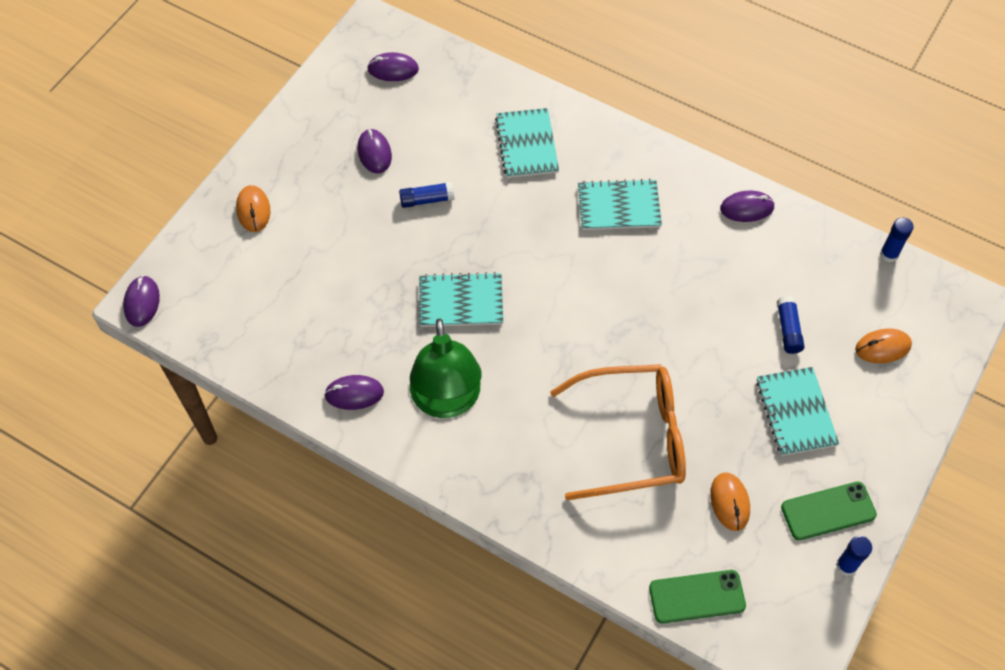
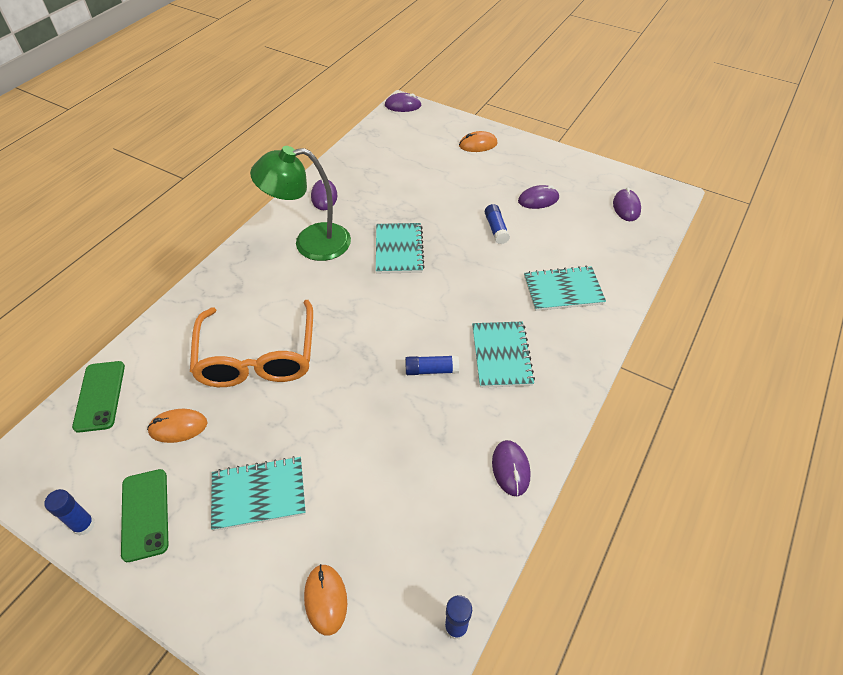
camera: 90 degrees right, 10 degrees down
(788, 329) = (357, 497): blue glue stick -> blue glue stick (431, 370)

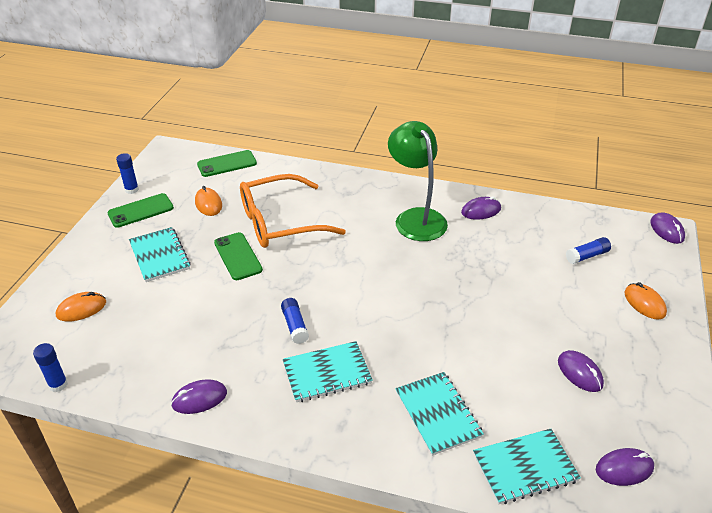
camera: 75 degrees right, 10 degrees down
(300, 407) = (238, 256): none -> green phone
(399, 250) = (436, 274): turquoise notebook -> turquoise notebook (525, 467)
(496, 229) = (505, 342): blue glue stick -> blue glue stick (587, 256)

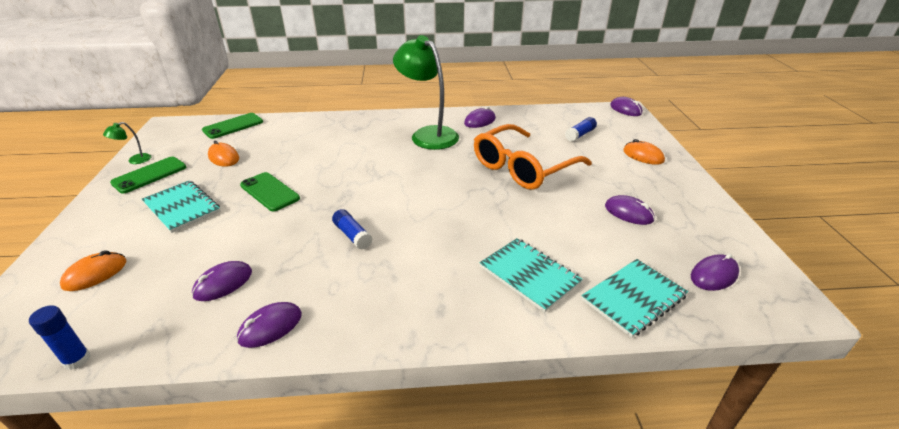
camera: 20 degrees left, 5 degrees down
(132, 190) = (135, 160): blue glue stick -> green lamp
(174, 346) = (223, 283): none -> purple mouse
(280, 222) = (303, 158): orange glasses -> orange glasses (523, 167)
(327, 373) = (403, 268): turquoise notebook -> none

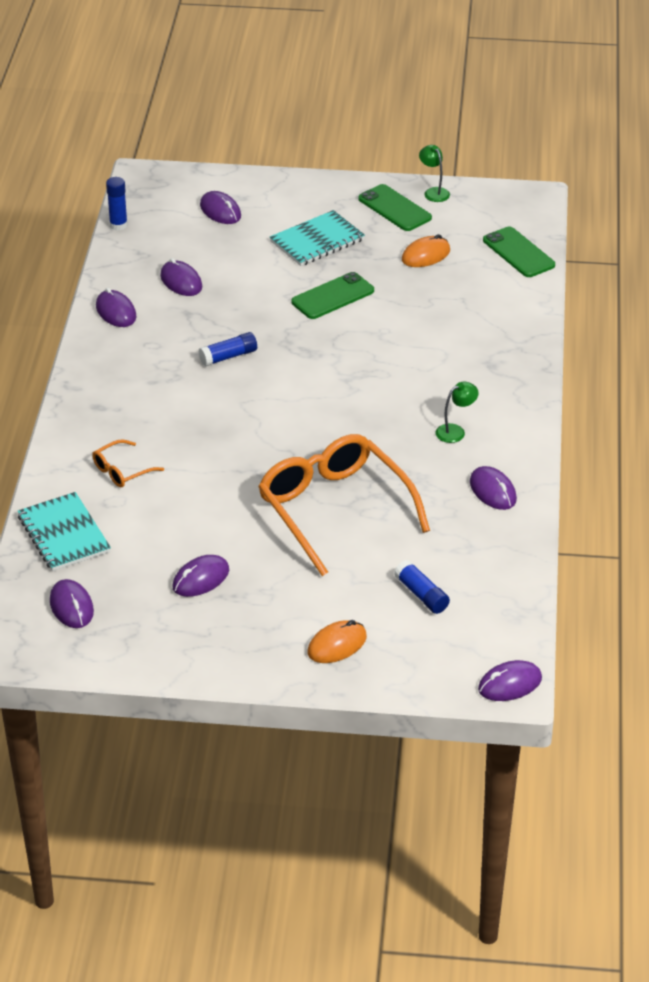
camera: 100 degrees right, 5 degrees up
(95, 274) = (220, 211): orange mouse -> purple mouse
(428, 134) = (455, 431): green lamp -> green lamp, size x0.40
(529, 275) = (122, 471): turquoise notebook -> orange glasses

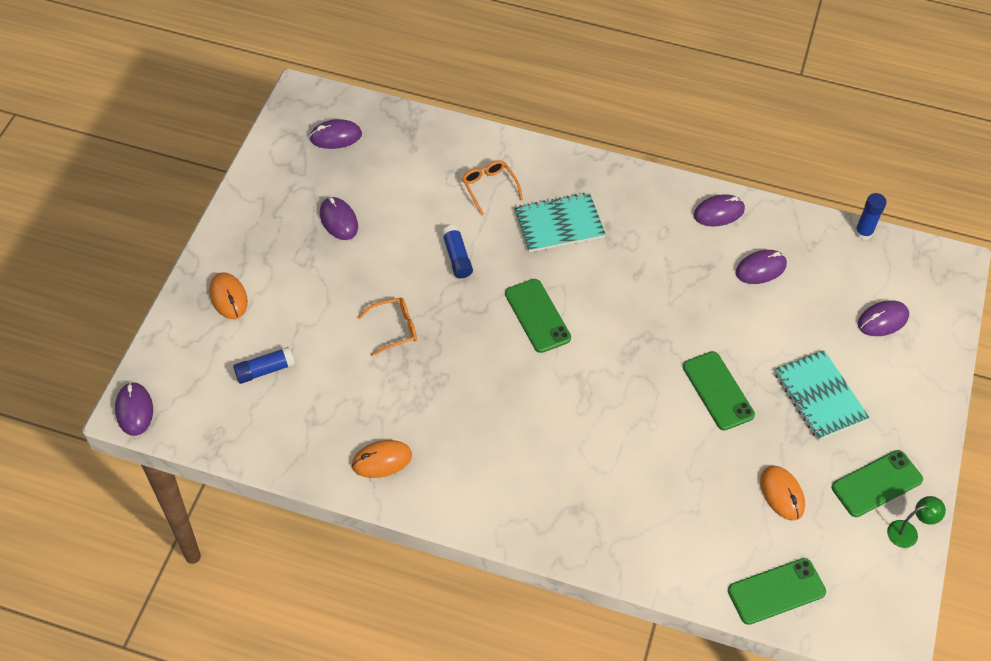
camera: 100 degrees right, 15 degrees up
(64, 534) = (421, 141): turquoise notebook -> turquoise notebook (559, 224)
(228, 356) = (634, 287): blue glue stick -> blue glue stick (457, 257)
(285, 414) = (537, 316): none -> green phone
(335, 510) = (394, 329): orange glasses -> orange glasses, size x0.43
(455, 431) = (478, 450): green lamp -> none
(493, 491) = (382, 460): purple mouse -> orange mouse

